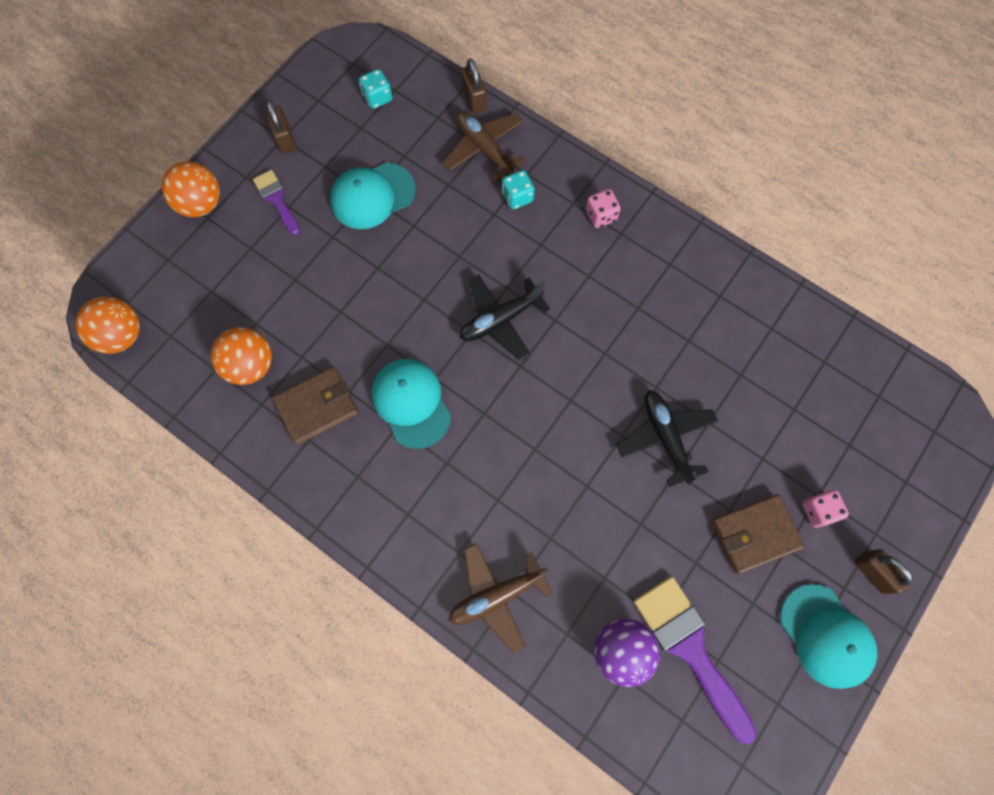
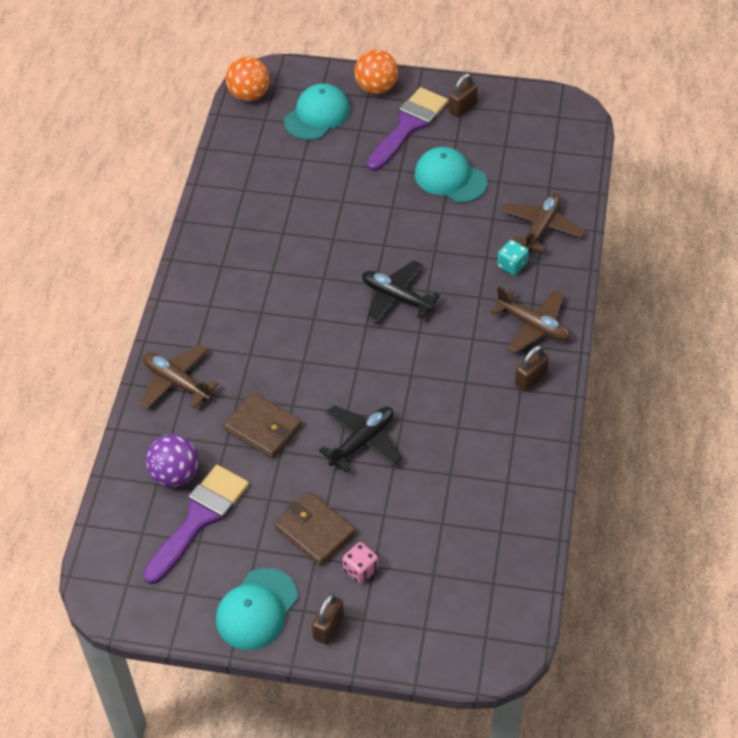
camera: 65 degrees right, 20 degrees down
(251, 365) = (269, 171): orange ball -> none
(276, 199) = (408, 126): purple brush -> purple brush, size x1.83
(317, 407) = (260, 220): brown wallet -> brown wallet (263, 428)
(377, 97) = (539, 144): turquoise dice -> none
(411, 403) = (295, 272): turquoise cap -> turquoise cap (317, 115)
(474, 99) = (583, 202): brown padlock -> brown padlock (530, 379)
(601, 215) = (533, 326): pink dice -> brown plane

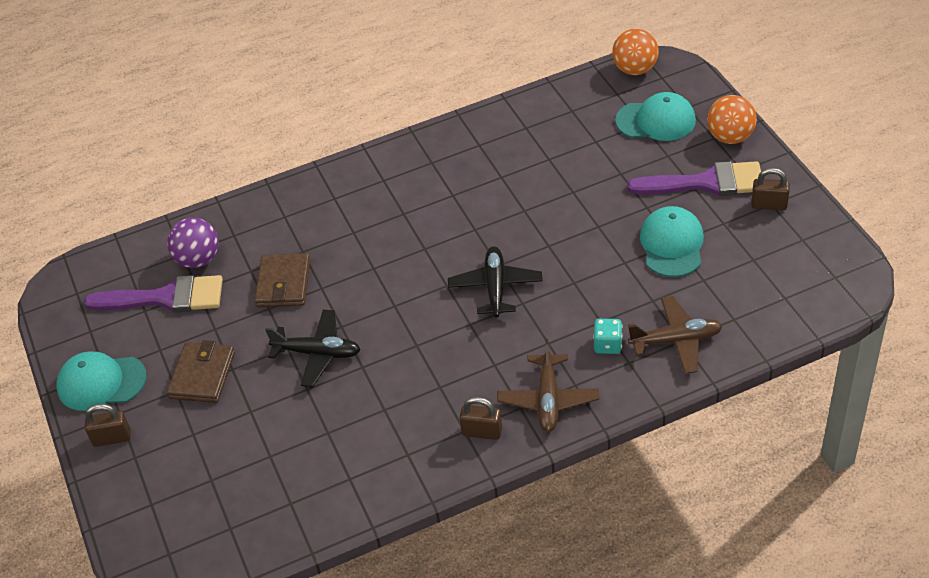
camera: 60 degrees right, 5 degrees down
(176, 382) = (289, 207): brown plane -> none
(360, 570) = (183, 427): pink dice -> none

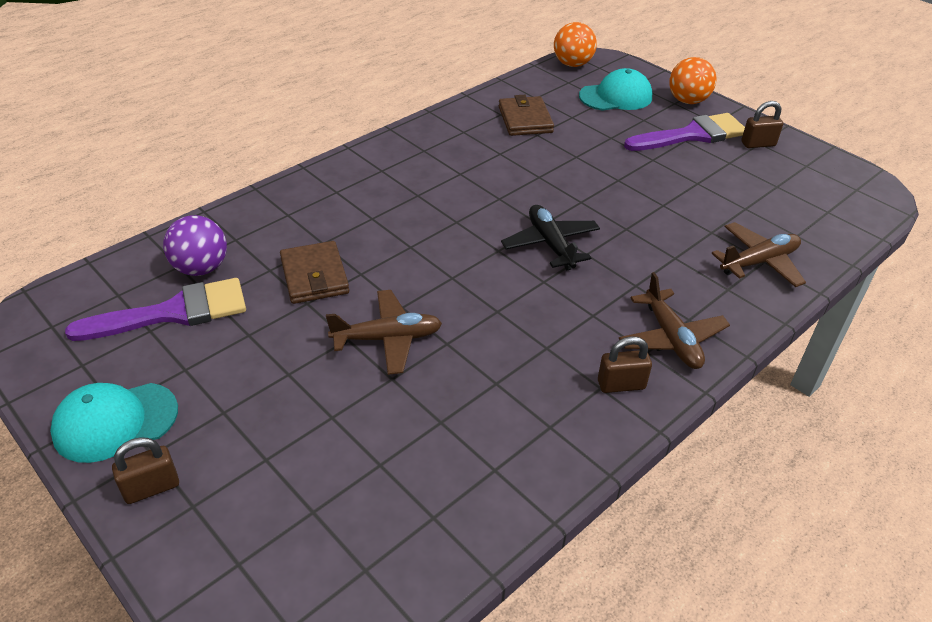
camera: 25 degrees left, 5 degrees down
(202, 375) = (252, 388): brown wallet -> brown wallet (525, 120)
(317, 353) = (387, 339): black plane -> brown plane
(607, 345) = (696, 277): turquoise dice -> none
(672, 244) = (696, 185): turquoise cap -> none

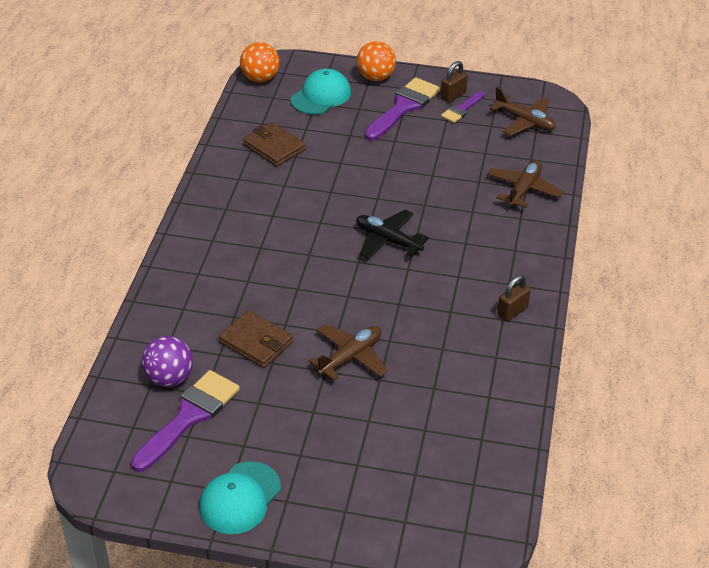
camera: 35 degrees left, 0 degrees up
(151, 488) = (310, 517): brown padlock -> none
(671, 338) = (515, 268): brown plane -> brown plane (524, 121)
(756, 159) = (462, 109): none -> purple brush

